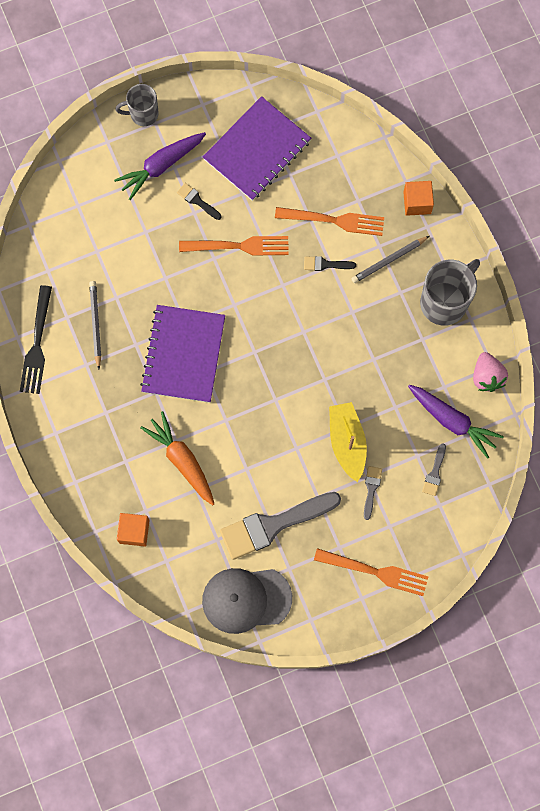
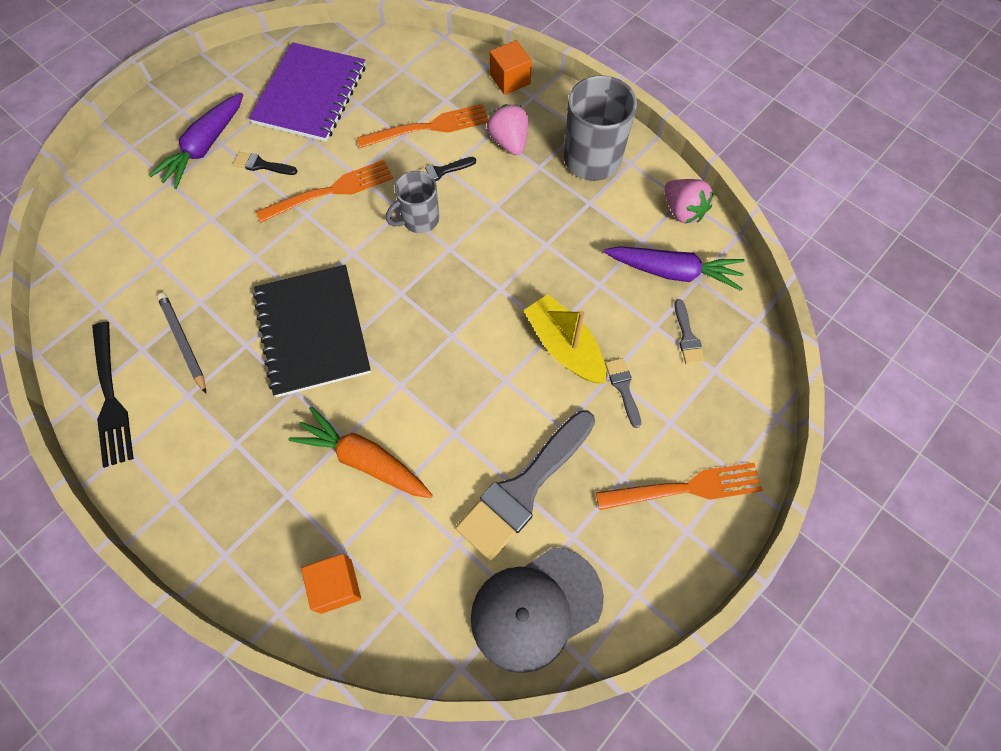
camera: 25 degrees left, 10 degrees down
(143, 114) = (163, 107): grey mug -> grey mug (419, 220)
(183, 354) = (312, 331): purple notebook -> black notebook
(388, 260) = (509, 142): grey pencil -> pink strawberry

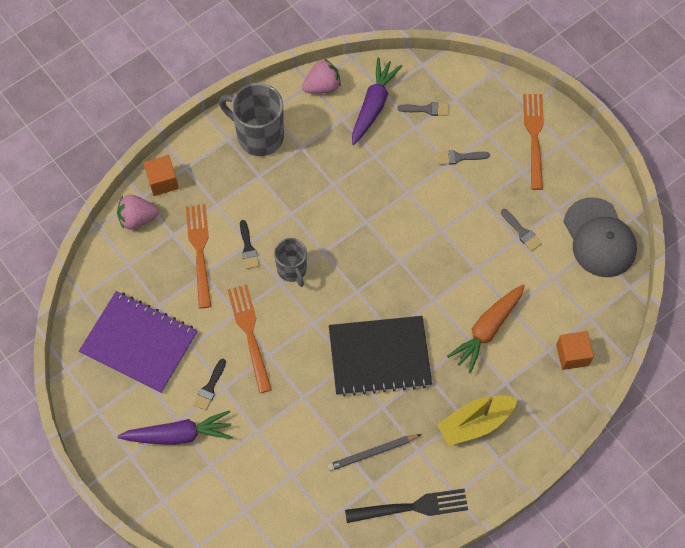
camera: 80 degrees left, 0 degrees up
(205, 147) = (179, 434): purple carrot -> purple carrot turned 45 degrees counterclockwise
(509, 142) = (229, 193): pink strawberry -> pink strawberry (137, 218)
(523, 489) = (522, 232): grey brush -> grey brush, size x0.43
(564, 347) = (421, 188): yellow boat -> yellow boat (475, 423)

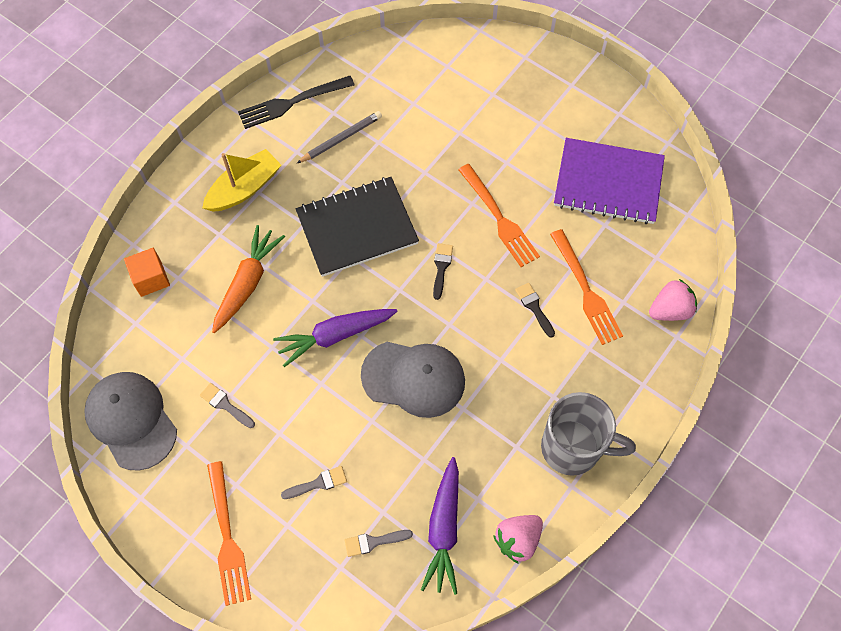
camera: 165 degrees right, 0 degrees up
(162, 181) = (662, 360): orange cube -> none
(179, 434) = (533, 112): purple carrot -> purple carrot (335, 336)
(209, 387) = (520, 159): black brush -> black brush (441, 267)
(292, 270) = (477, 295): grey mug -> none
(365, 215) = (414, 378): none -> grey cap

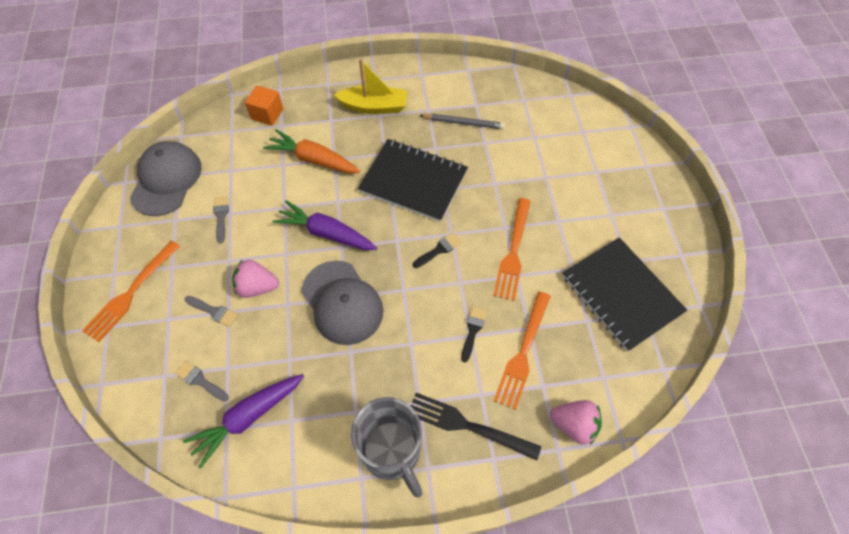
camera: 45 degrees right, 5 degrees down
(247, 283) = (313, 159): orange carrot -> orange carrot turned 135 degrees counterclockwise
(292, 102) = (457, 81): black fork -> black fork (468, 425)
(517, 540) = (284, 476): pink strawberry -> pink strawberry (257, 287)
(608, 183) = (621, 294): purple notebook -> black notebook

